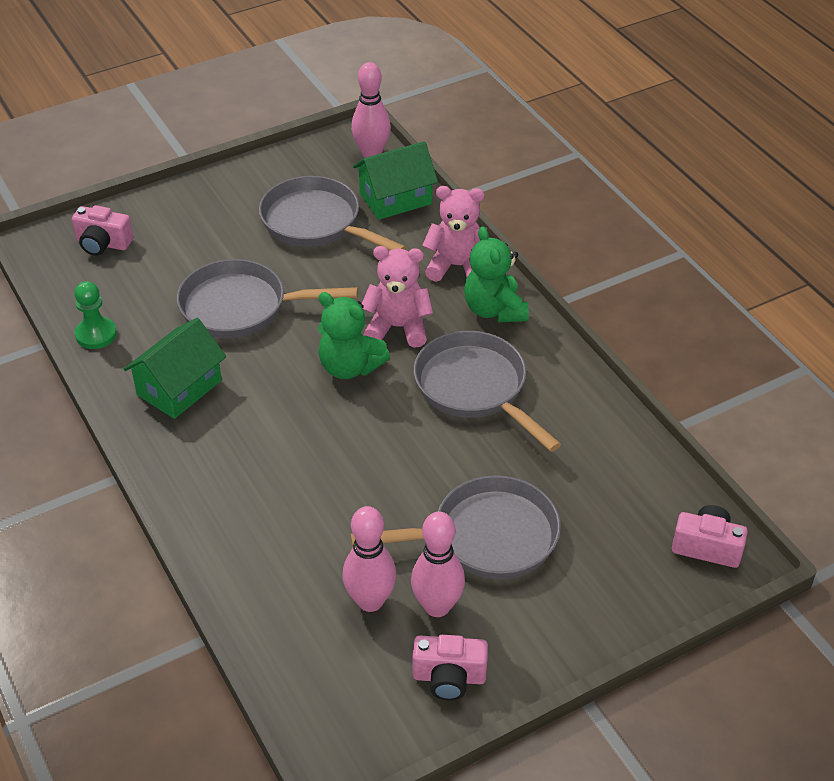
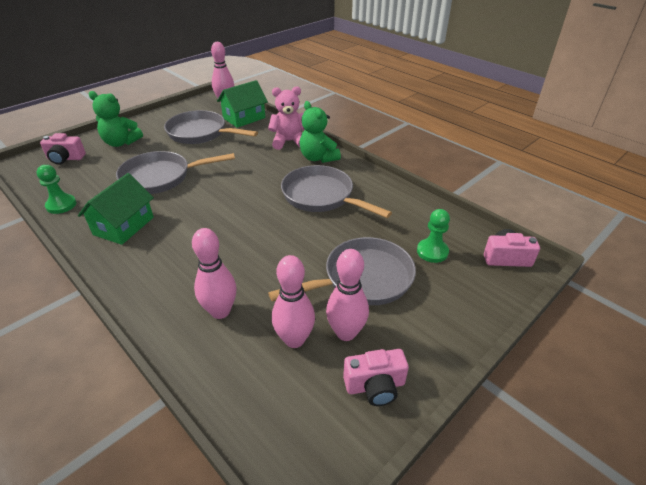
camera: 15 degrees left, 5 degrees down
(287, 544) = (220, 311): none -> pink bowling pin
(349, 367) = (239, 197): green teddy bear -> green teddy bear (121, 143)
(398, 327) = (263, 173): pink teddy bear -> none
(603, 515) = (432, 251): none -> green pawn

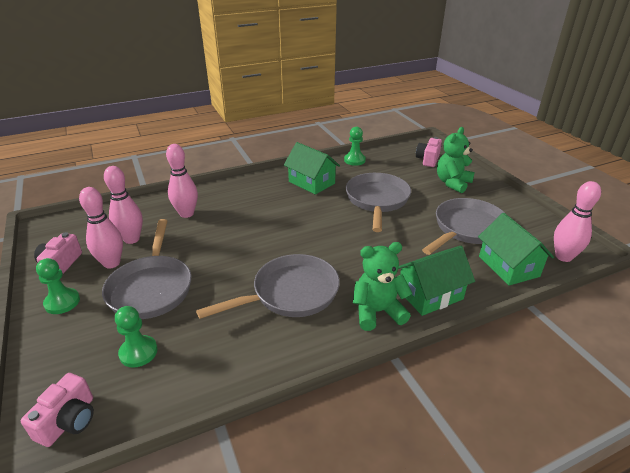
camera: 110 degrees right, 5 degrees down
(289, 141) = (430, 294): pink teddy bear -> green house
(424, 338) = (62, 302): none -> green pawn

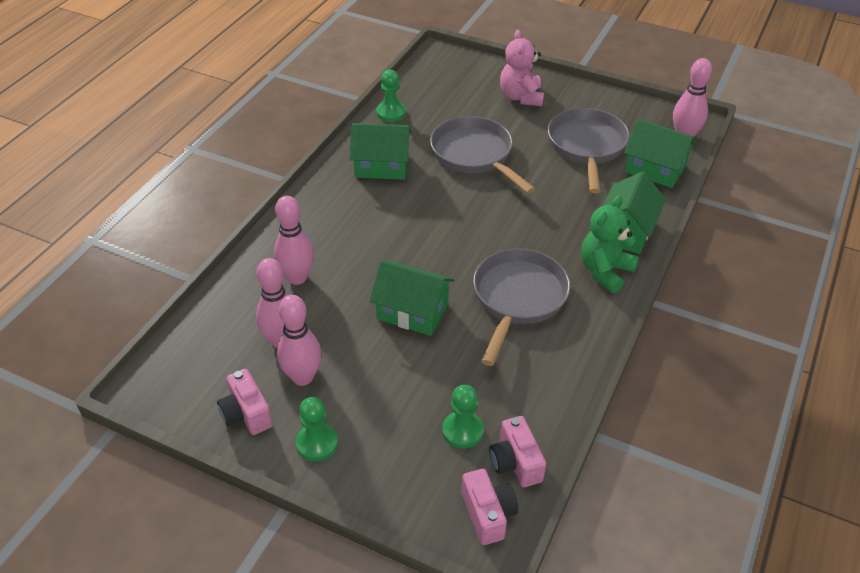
camera: 40 degrees left, 10 degrees up
(151, 288) = (385, 373): grey pan -> none
(217, 263) = (412, 311): none -> green house
(428, 159) = (465, 76): pink camera -> pink camera (515, 462)
(452, 183) = (521, 97): green teddy bear -> pink teddy bear

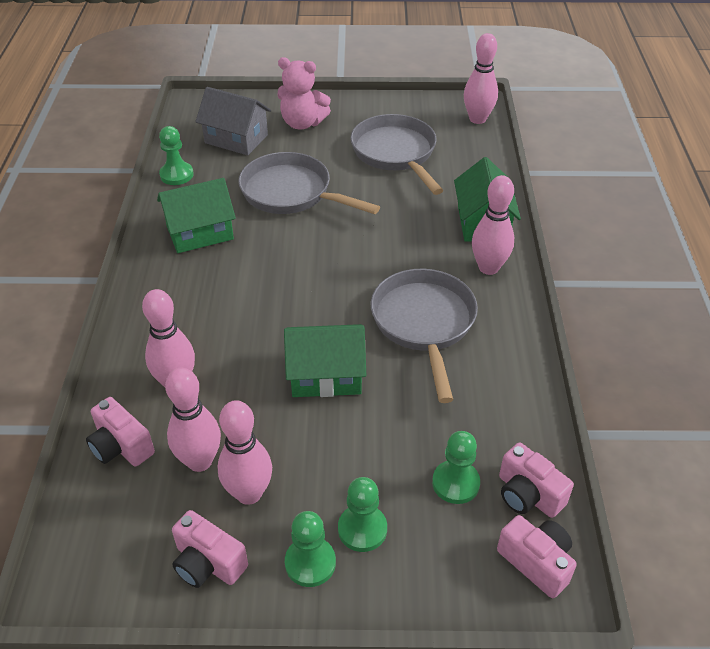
camera: 25 degrees left, 0 degrees up
(233, 309) = (121, 446): none -> pink camera
(369, 435) = (362, 529): none -> green pawn
(456, 95) = (236, 139): none -> grey house
(521, 97) = (302, 123): pink teddy bear -> pink teddy bear turned 45 degrees counterclockwise
(605, 271) = (488, 268): green teddy bear -> pink bowling pin
(655, 169) = (471, 156): green house -> none

